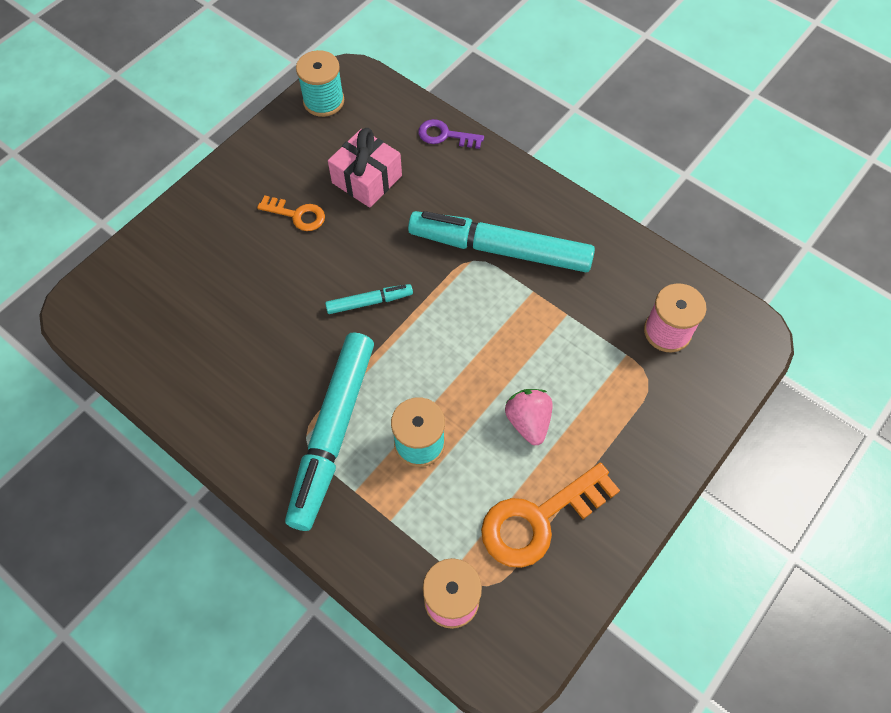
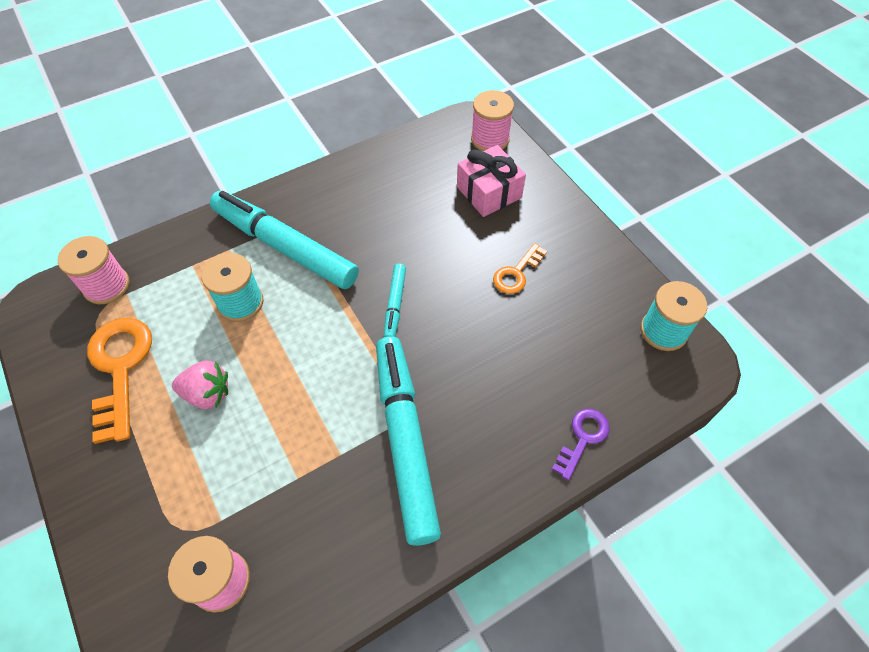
camera: 110 degrees right, 5 degrees down
(110, 285) = (490, 139): none -> pink spool
(367, 179) = (542, 342): pink gift -> pink gift (489, 192)
(500, 249) = (405, 440): turquoise marker -> turquoise marker turned 45 degrees counterclockwise

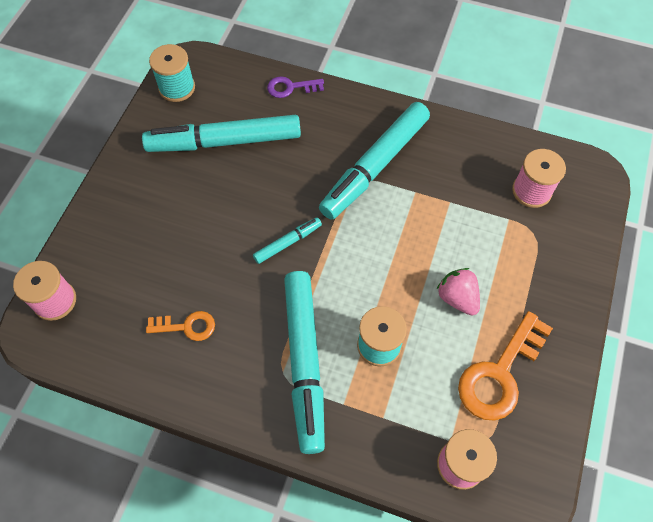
camera: 130 degrees left, 5 degrees up
(489, 192) = (124, 258): pink gift -> none
(517, 273) = (195, 189): orange key -> orange key (186, 326)
(555, 328) = (224, 141): none -> turquoise marker

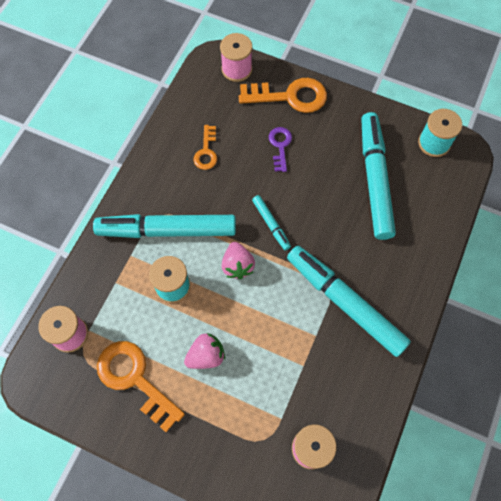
camera: 95 degrees right, 5 degrees up
(105, 234) = (289, 96): none -> orange key
(291, 87) = (436, 237): purple key -> purple key (280, 146)
(344, 275) = (237, 265): none -> pink strawberry

